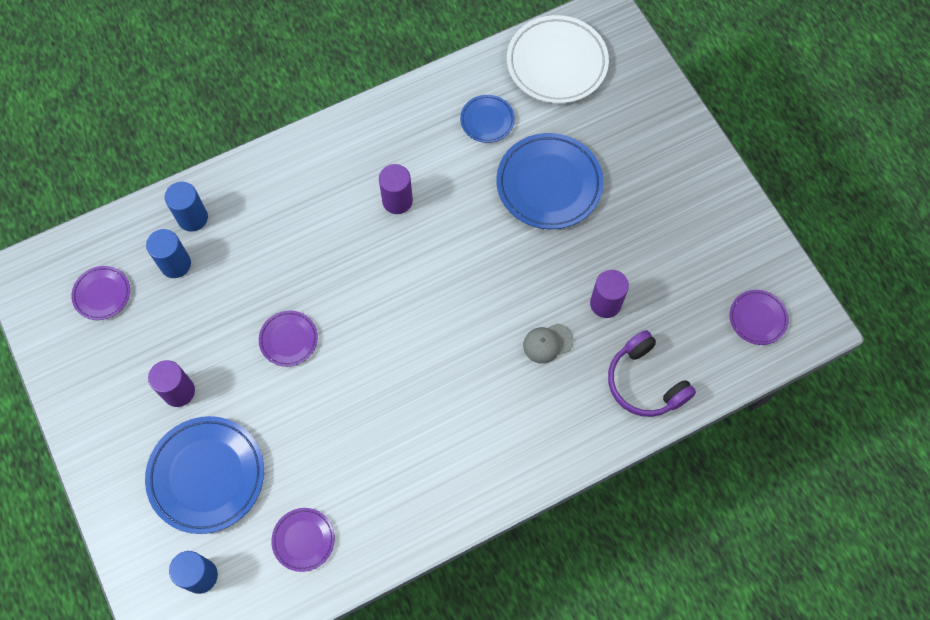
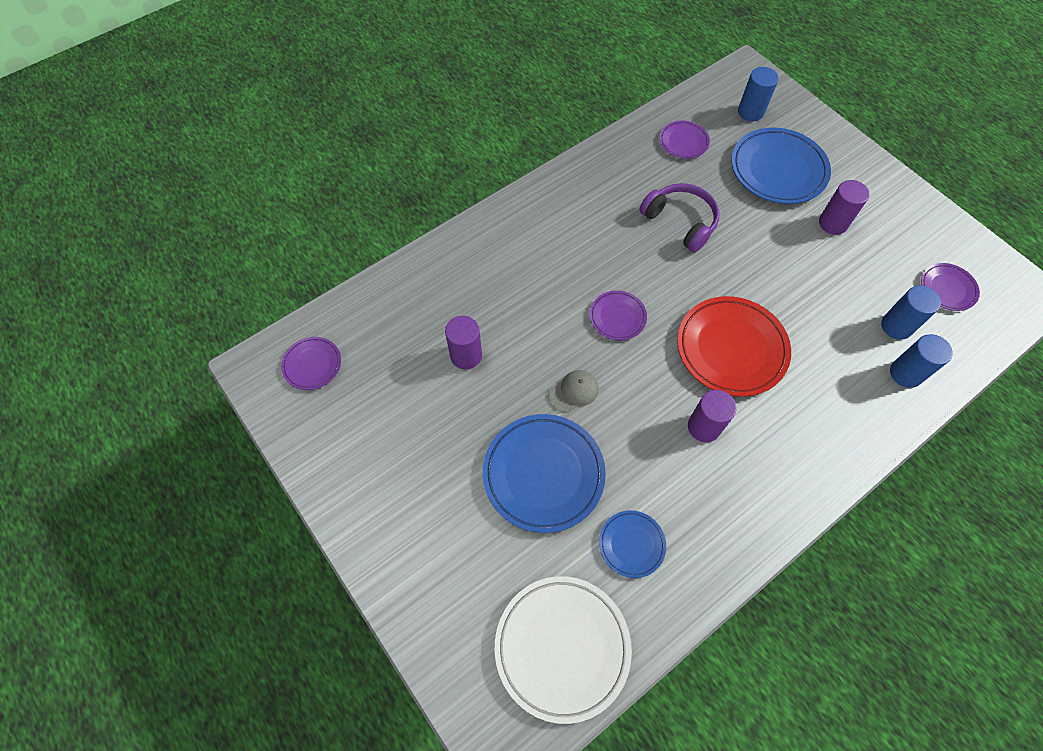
camera: 170 degrees right, 5 degrees down
(289, 339) = (757, 277): purple plate -> purple plate (617, 317)
(345, 268) = (731, 349): none -> red plate
(547, 343) = (517, 311): grey cap -> grey cap (573, 391)
(645, 382) = (422, 291): purple headphones -> purple headphones (680, 222)

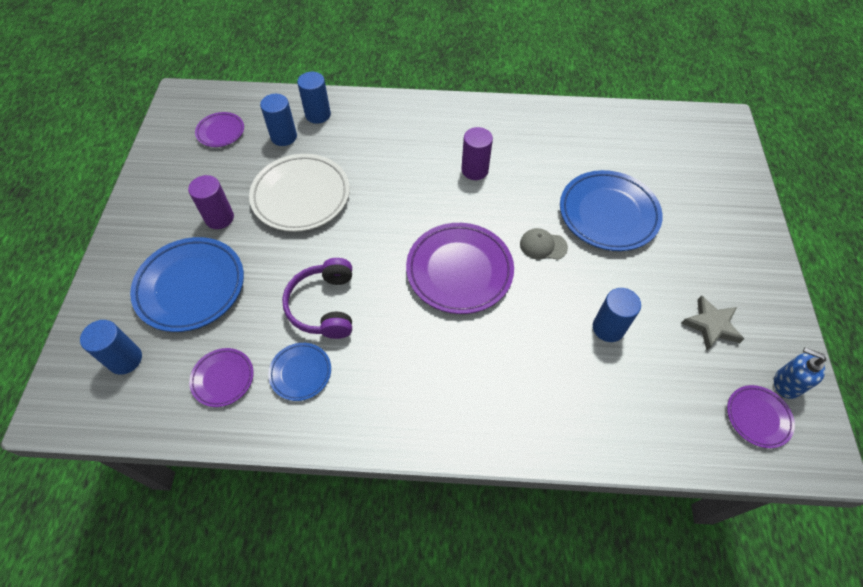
camera: 140 degrees left, 5 degrees down
(299, 410) = (786, 383): none -> blue soap dispenser
(383, 420) = (711, 325): none -> grey star
(466, 355) = (608, 328): purple cylinder -> blue cylinder
(562, 647) = (663, 136): white plate -> white plate (301, 196)
(617, 317) = (459, 271): purple plate -> purple plate, size x1.91
(631, 544) = (581, 149): blue plate -> blue plate (300, 373)
(731, 349) = (403, 196): red plate -> none

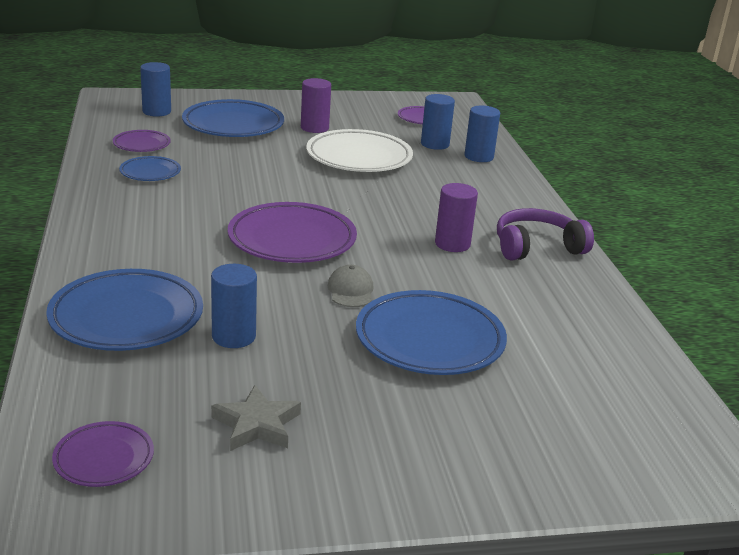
camera: 75 degrees right, 30 degrees down
(324, 306) = (226, 177): purple headphones -> purple headphones (537, 247)
(583, 400) = (126, 317): none -> blue plate
(786, 383) = (163, 495): blue soap dispenser -> none

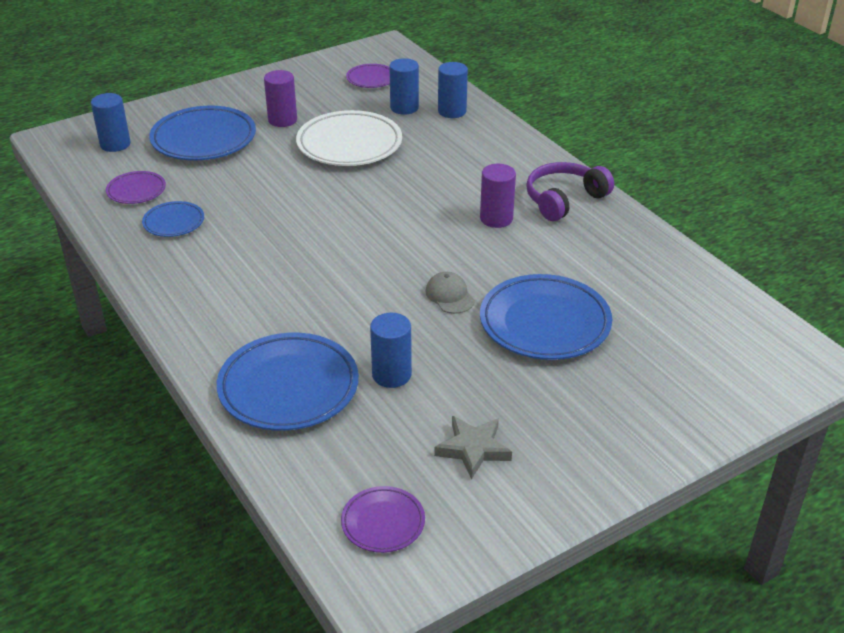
camera: 20 degrees left, 10 degrees up
(292, 240) = (362, 258): purple plate -> none

